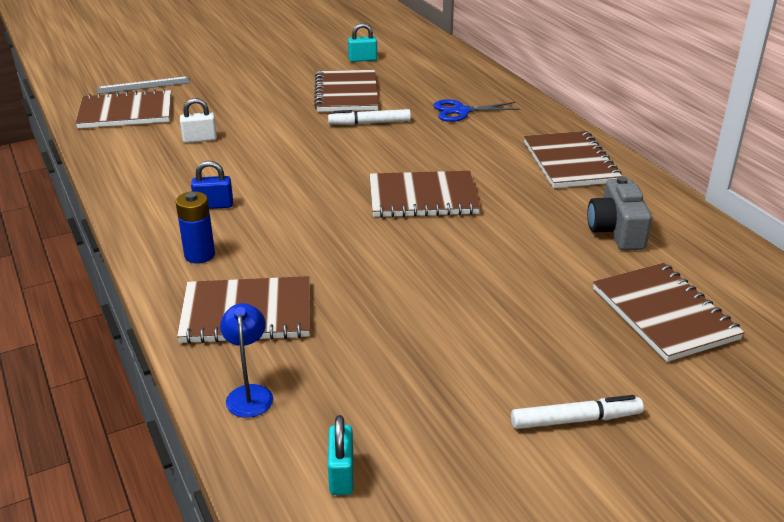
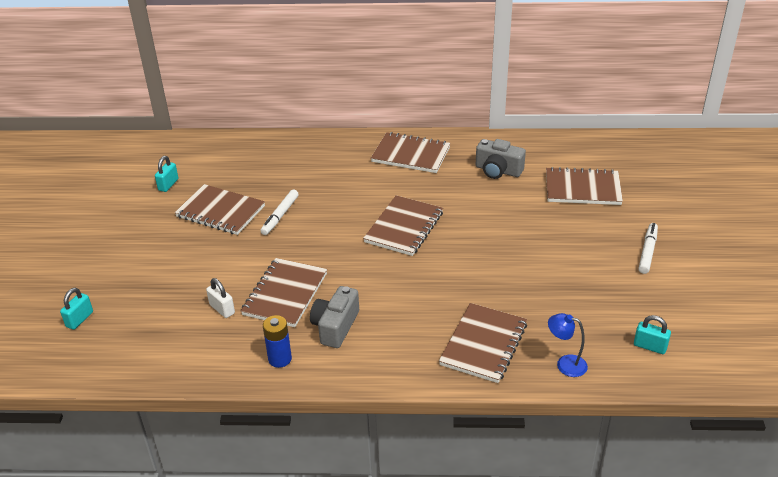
camera: 60 degrees left, 5 degrees up
(126, 112) = (126, 342): brown notebook -> brown notebook (285, 294)
(143, 85) = (79, 319): grey ruler -> turquoise padlock
(199, 255) = (398, 350): blue battery -> blue battery (280, 359)
(200, 139) = (222, 309): white padlock -> white padlock turned 60 degrees counterclockwise
(214, 205) = (335, 326): blue padlock -> grey camera
(461, 111) = (303, 170): blue scissors -> none

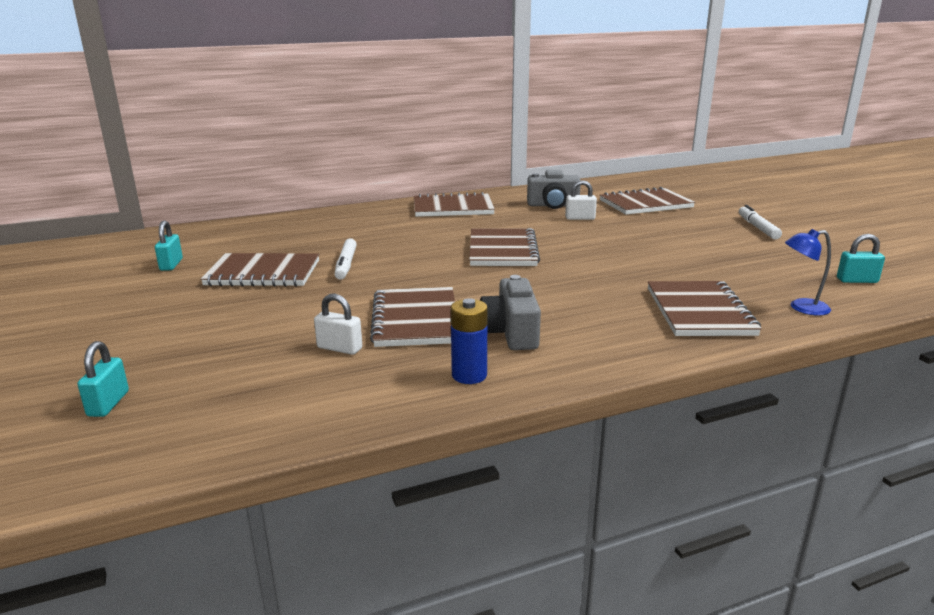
camera: 25 degrees left, 15 degrees down
(504, 197) = (580, 218): none -> white padlock

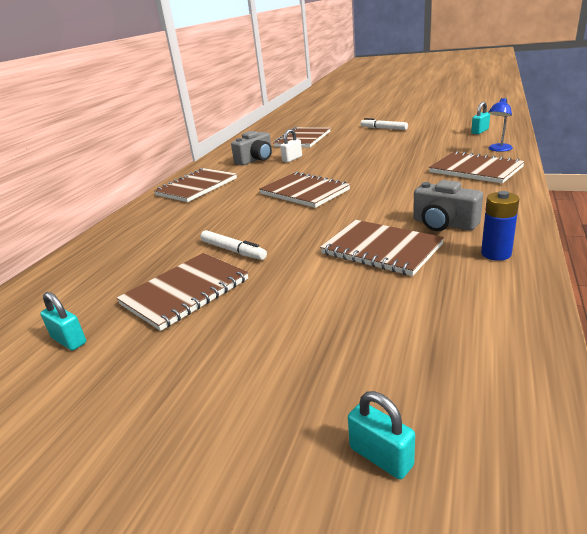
camera: 45 degrees left, 5 degrees up
(339, 348) = (396, 291): white padlock -> none

